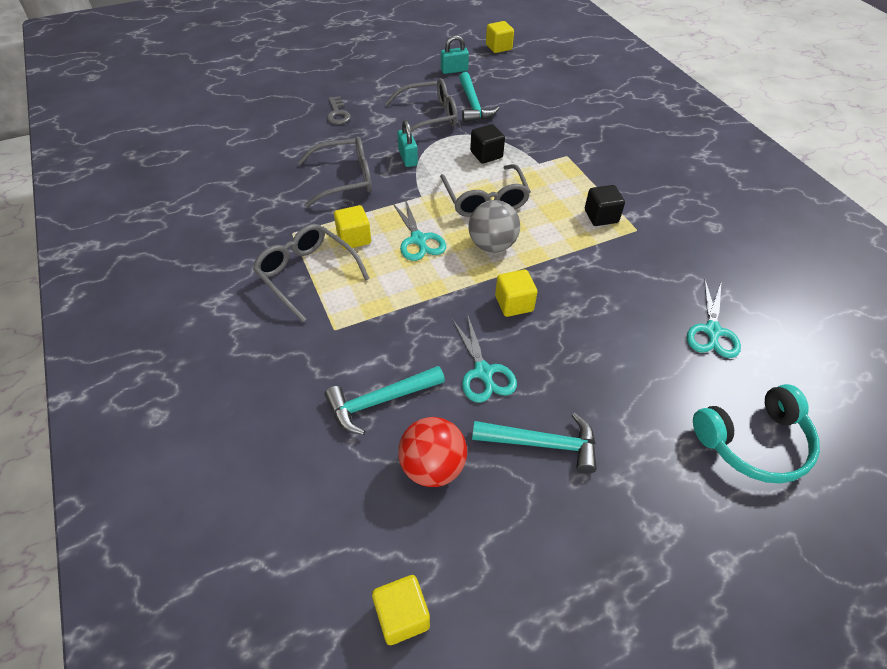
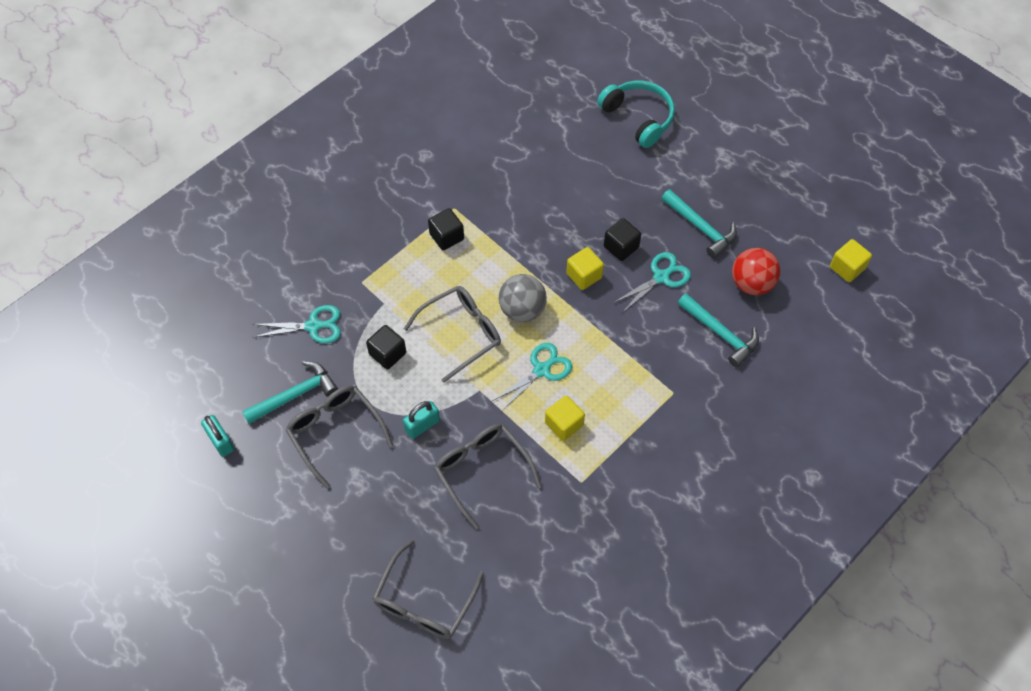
camera: 110 degrees left, 10 degrees up
(307, 274) = (626, 442): grey glasses -> grey glasses (424, 601)
(337, 114) = (364, 535): grey key -> none
(498, 47) = (144, 408): yellow cube -> none
(540, 349) = (621, 247): none -> black cube
(542, 444) = (700, 228): turquoise hammer -> turquoise hammer turned 150 degrees clockwise
(712, 331) = (551, 146): turquoise scissors -> turquoise scissors (314, 326)

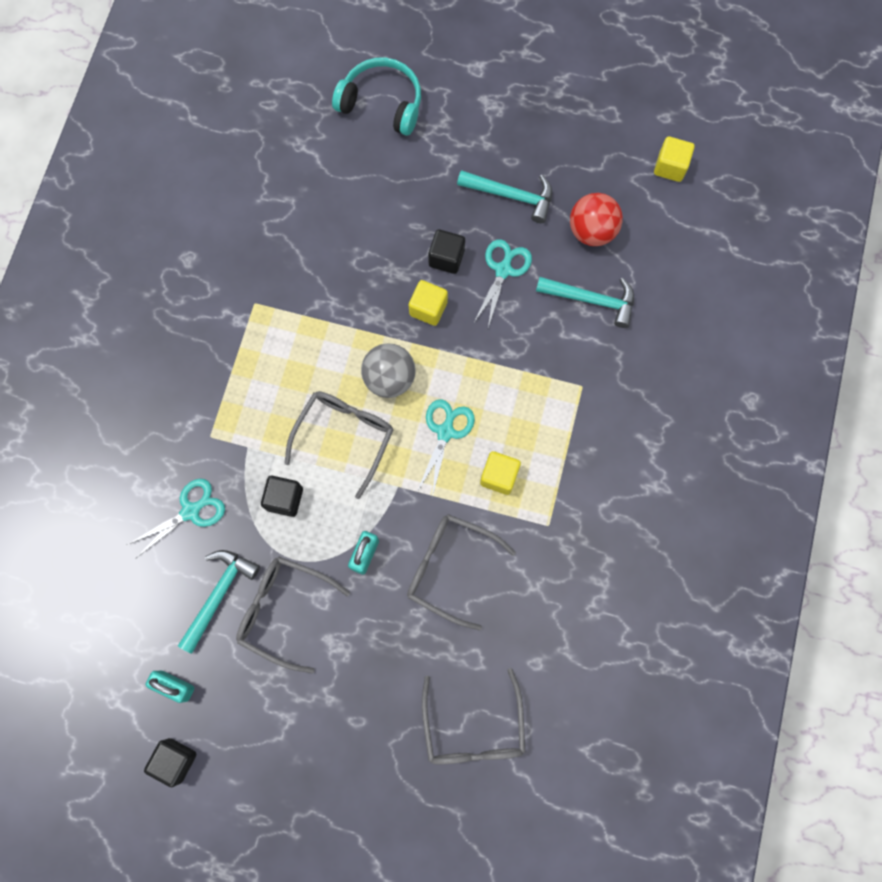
camera: 30 degrees left, 15 degrees up
(446, 237) = (266, 339): black cube -> black cube (175, 760)

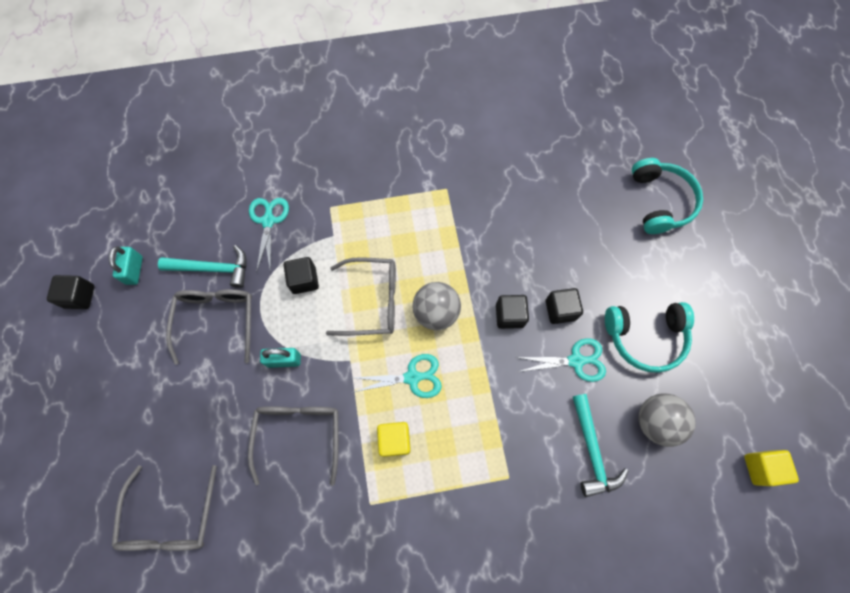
camera: 65 degrees right, 5 degrees down
(191, 511) = (268, 220): turquoise scissors -> turquoise scissors turned 120 degrees counterclockwise
(428, 308) = (509, 315): yellow cube -> black cube
(473, 727) = (171, 517): grey glasses -> grey glasses turned 60 degrees counterclockwise
(511, 196) = (645, 337): turquoise hammer -> turquoise headphones
(591, 231) = (655, 421): red ball -> grey ball

